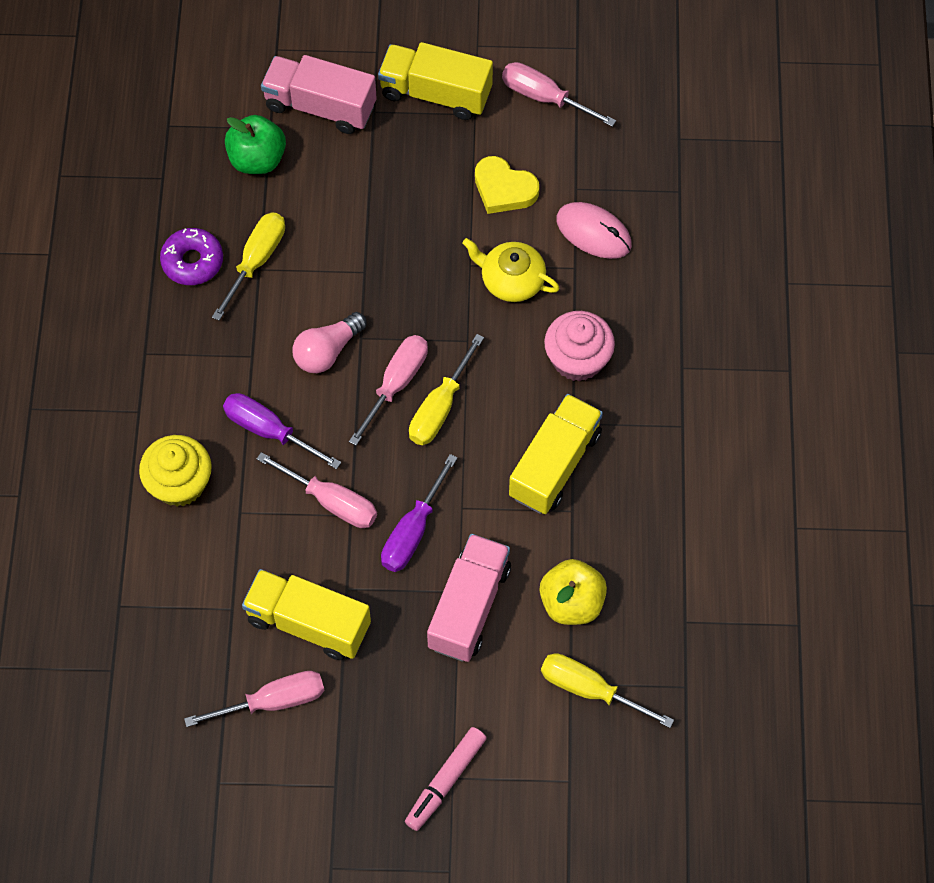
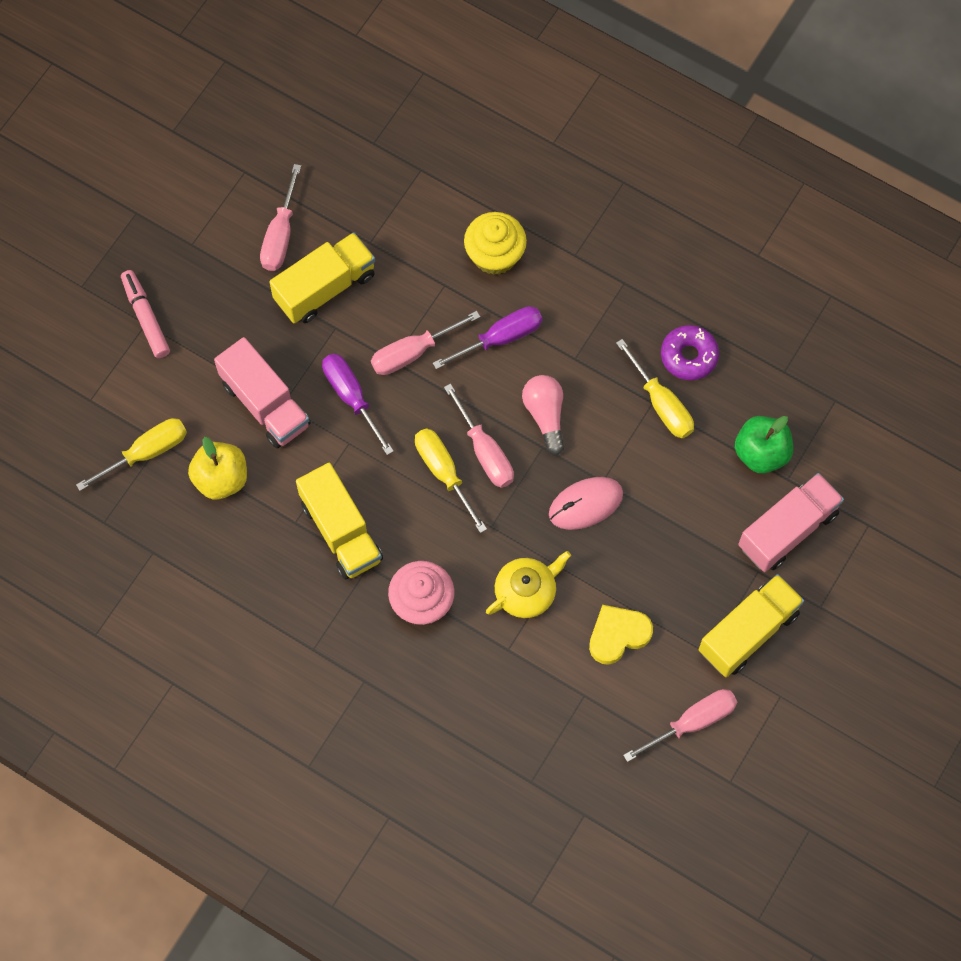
camera: 120 degrees right, 5 degrees up
(593, 232) = (532, 684): pink mouse -> pink mouse (585, 504)

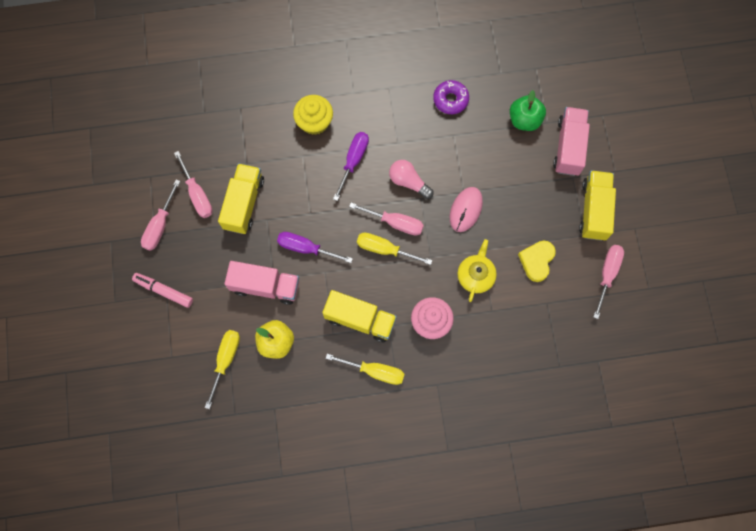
camera: 40 degrees left, 5 degrees up
(413, 352) = (316, 201): pink screwdriver -> pink screwdriver (160, 225)
(661, 404) = (458, 133): yellow screwdriver -> yellow screwdriver (374, 371)

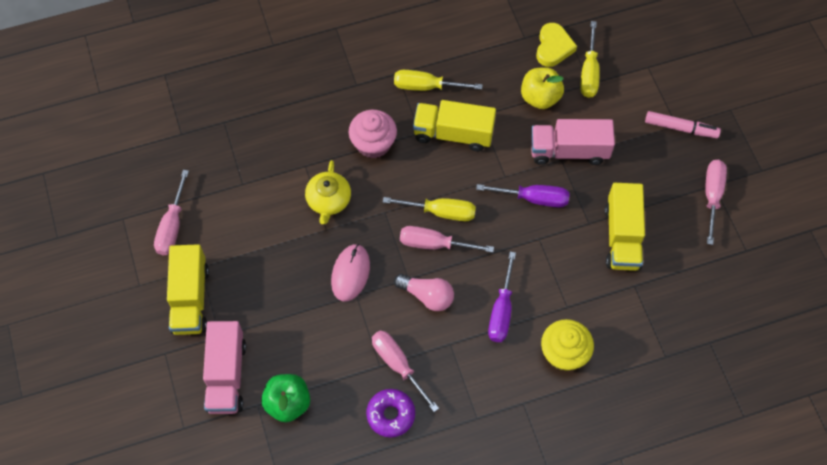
camera: 170 degrees right, 10 degrees down
(197, 194) = (681, 238): pink screwdriver -> pink screwdriver (398, 365)
(536, 261) = (258, 228): yellow heart -> yellow heart (553, 47)

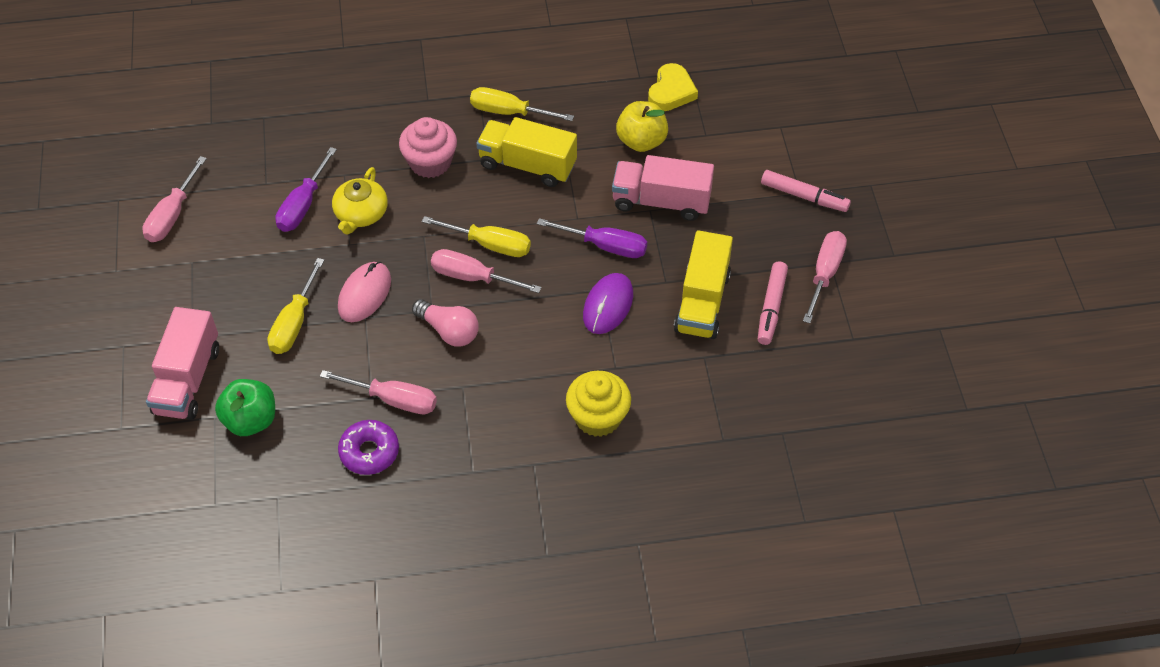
camera: 10 degrees right, 10 degrees down
(190, 299) = (170, 293): yellow truck -> none
(398, 365) = (393, 400): pink screwdriver -> pink screwdriver turned 135 degrees clockwise
(501, 310) = (534, 360): purple screwdriver -> purple screwdriver (303, 205)
(548, 252) = (608, 305): none -> purple mouse
(589, 72) = (707, 123): yellow screwdriver -> yellow screwdriver (294, 322)
(677, 233) = (771, 307): none -> pink marker

